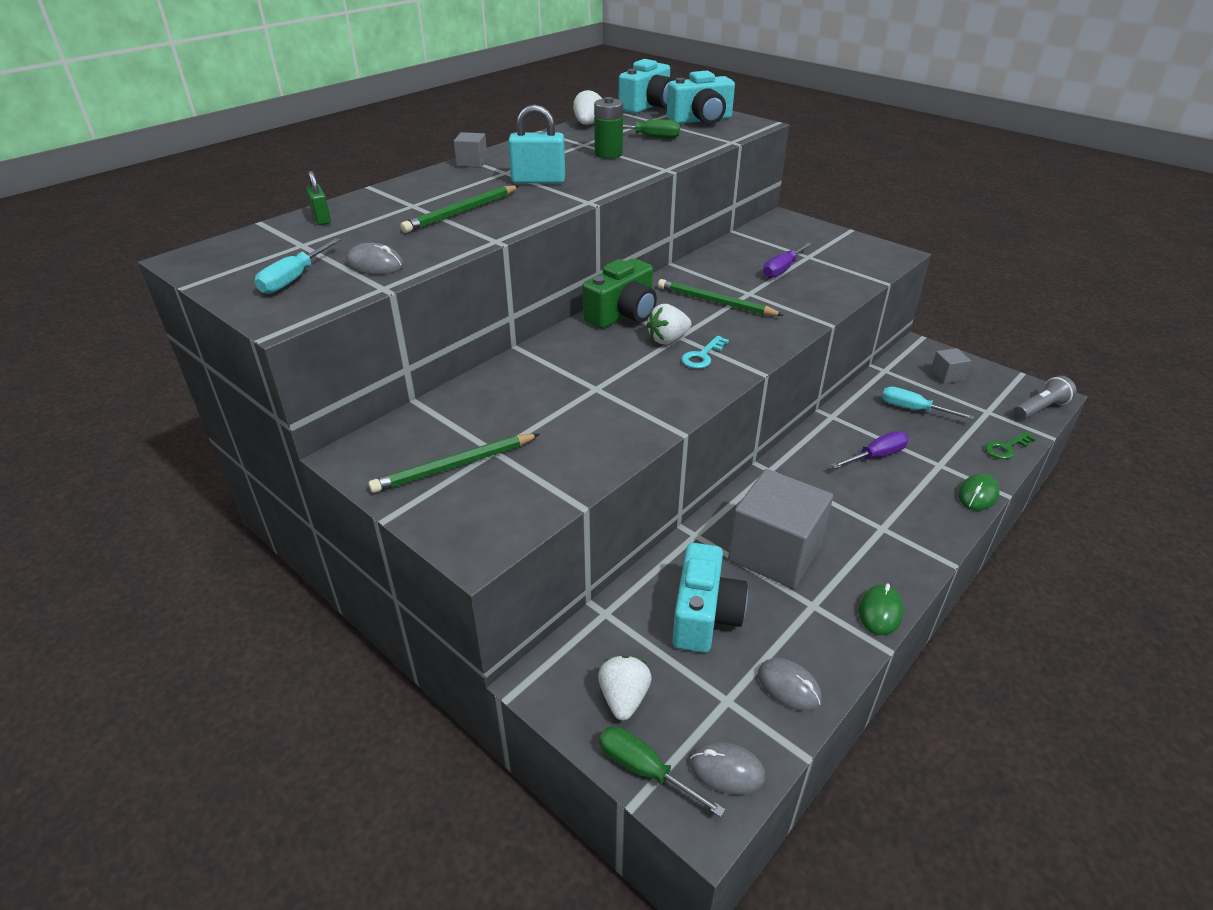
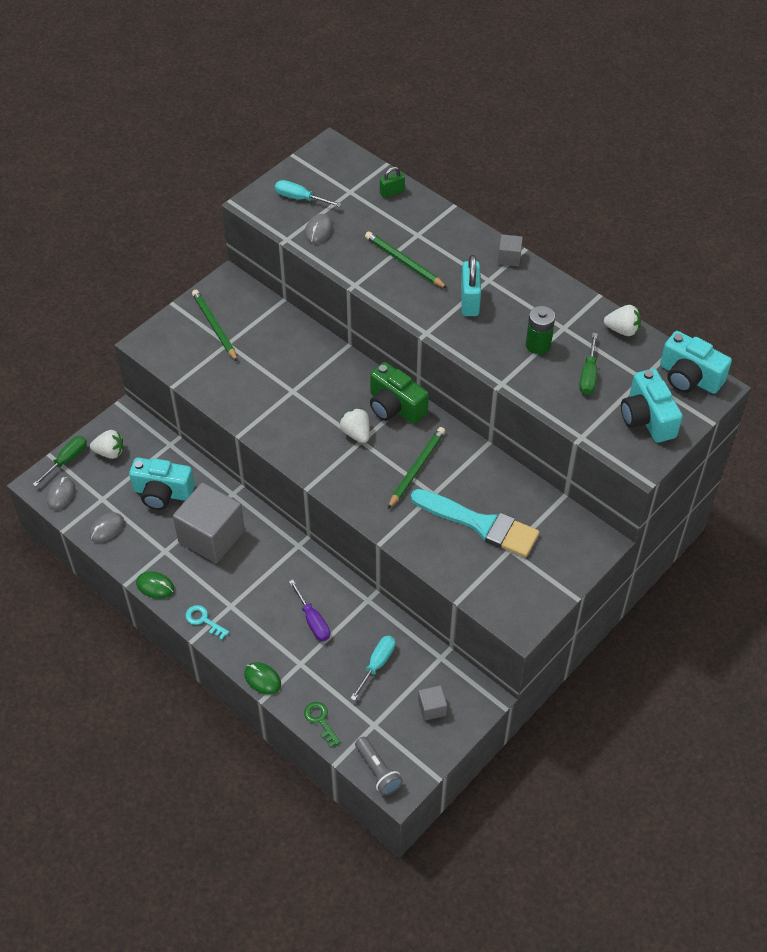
camera: 90 degrees right, 15 degrees up
(702, 356) = (332, 453): turquoise key -> turquoise key (203, 620)
(782, 269) = (480, 524): purple screwdriver -> turquoise brush

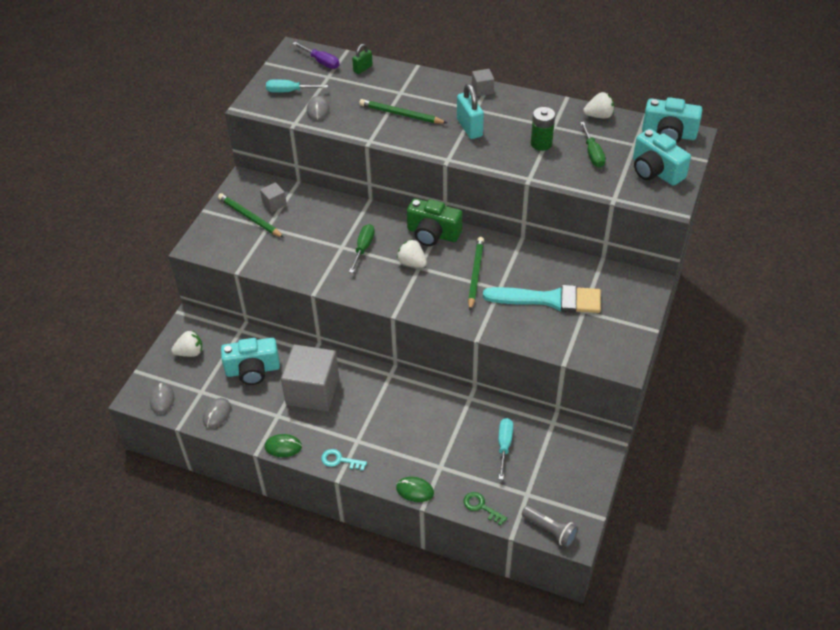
camera: 20 degrees left, 5 degrees down
(66, 460) = (154, 370): green screwdriver -> green screwdriver (363, 248)
(312, 620) = (433, 429): purple screwdriver -> purple screwdriver (321, 62)
(432, 708) = (567, 464): grey cube -> grey cube (274, 204)

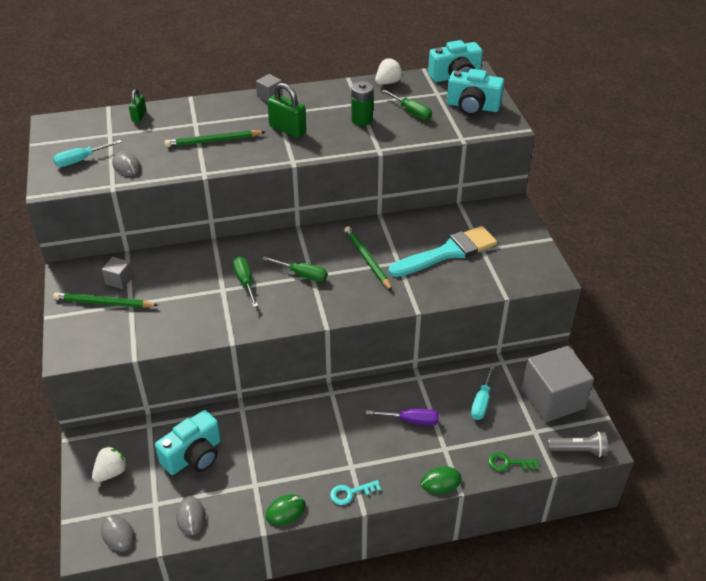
camera: 35 degrees left, 5 degrees down
(312, 391) = (271, 444): grey cube -> grey cube (553, 398)
(321, 62) = (90, 124): purple screwdriver -> purple screwdriver (411, 420)
(412, 263) = (302, 275): white strawberry -> green screwdriver
(433, 234) = (299, 243): green camera -> none
(469, 128) = (287, 129): turquoise padlock -> green padlock
(504, 446) = (481, 401): turquoise screwdriver -> turquoise screwdriver turned 135 degrees counterclockwise

